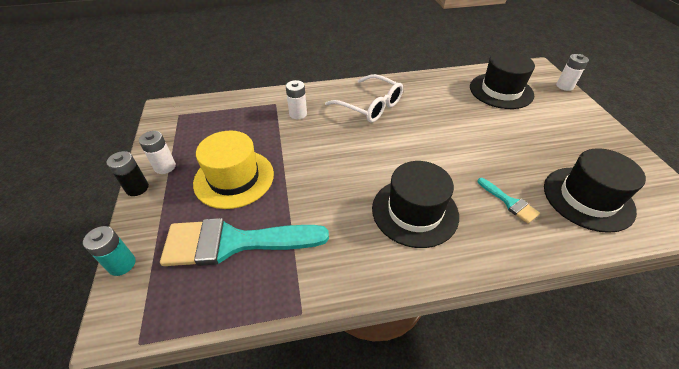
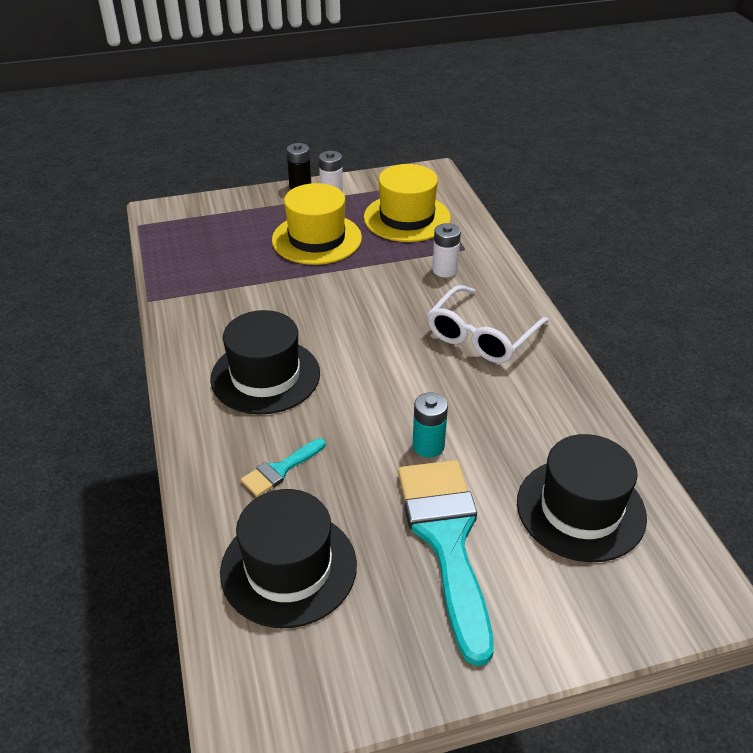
camera: 85 degrees right, 5 degrees down
(122, 264) = (211, 200): turquoise battery -> turquoise battery (428, 446)
(224, 126) = (407, 218): none -> yellow hat
(234, 242) = (229, 253): turquoise brush -> turquoise brush (446, 540)
(564, 86) = (640, 633): white battery -> none

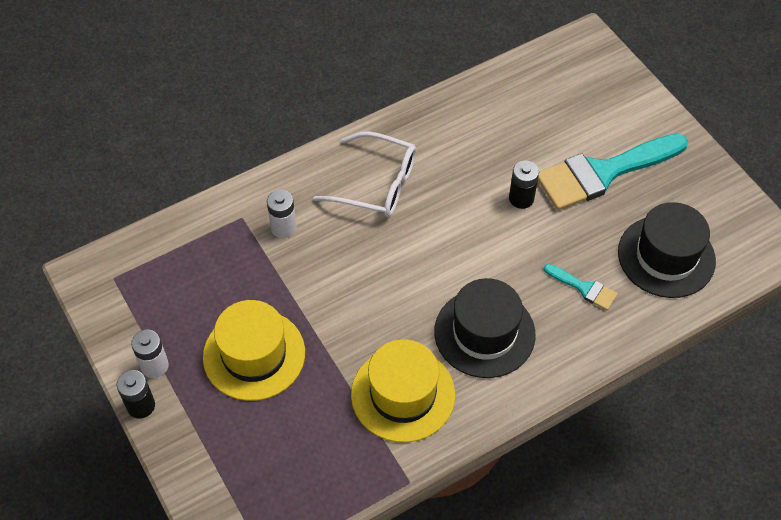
camera: 105 degrees left, 15 degrees up
(407, 218) = (192, 279): yellow hat -> yellow hat (403, 394)
(428, 446) = (521, 198): turquoise battery -> black battery
(580, 509) = (545, 104): black hat -> none

